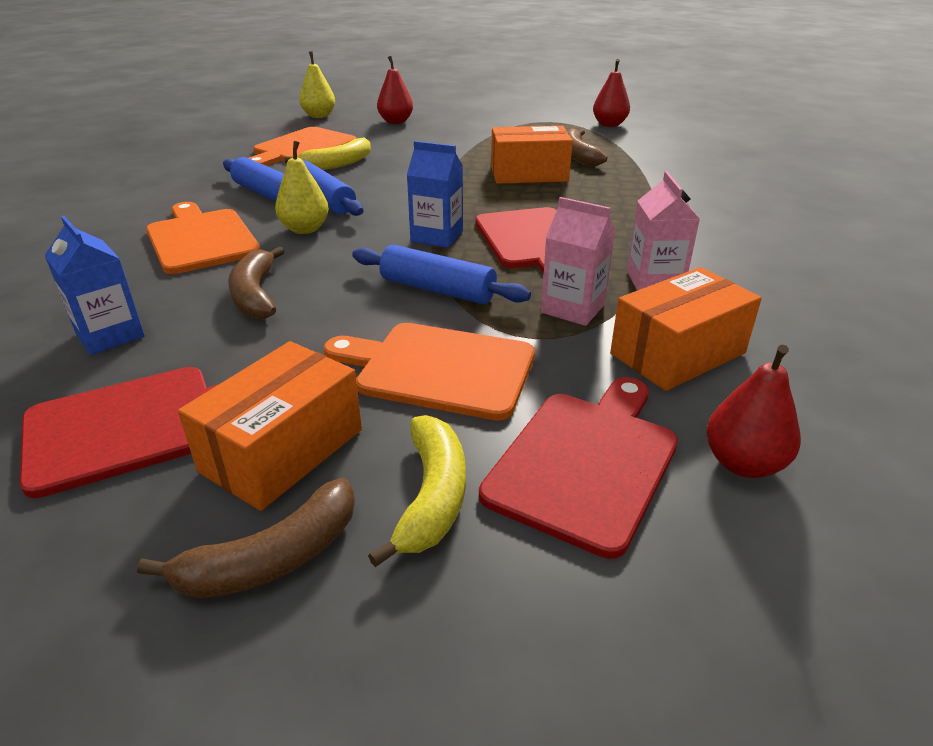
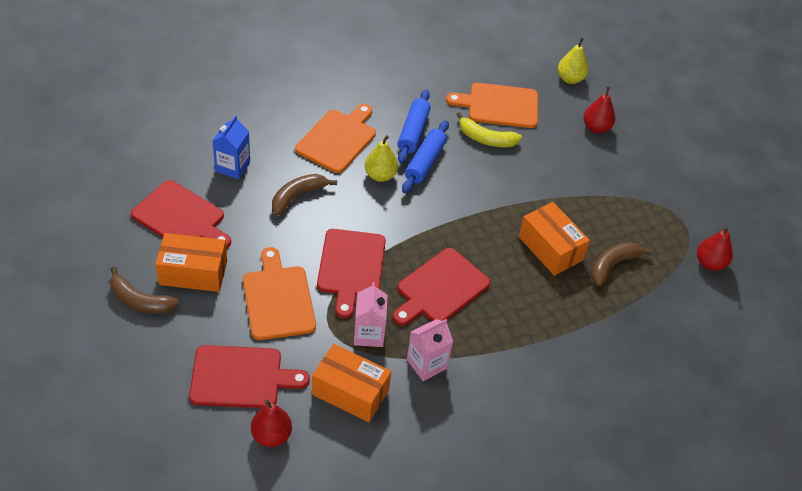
camera: 55 degrees right, 15 degrees up
(432, 496) = (193, 333): yellow banana -> none
(437, 236) = (414, 239): blue carton -> none
(437, 289) = (351, 267): blue rolling pin -> red cutting board

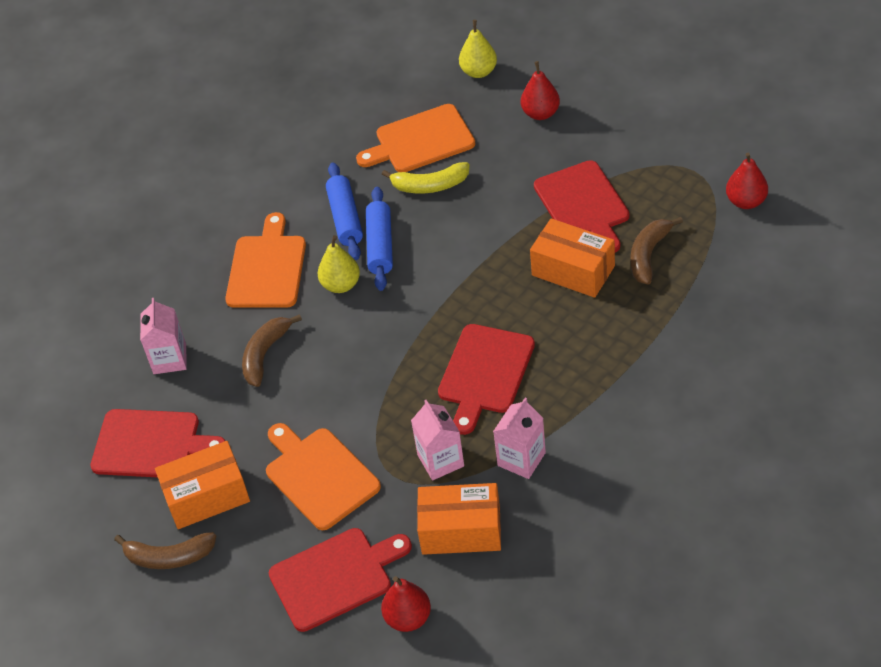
camera: 15 degrees left, 0 degrees up
(232, 166) = (169, 359): blue carton -> pink carton
(351, 267) = (375, 400): red cutting board -> red cutting board (583, 205)

